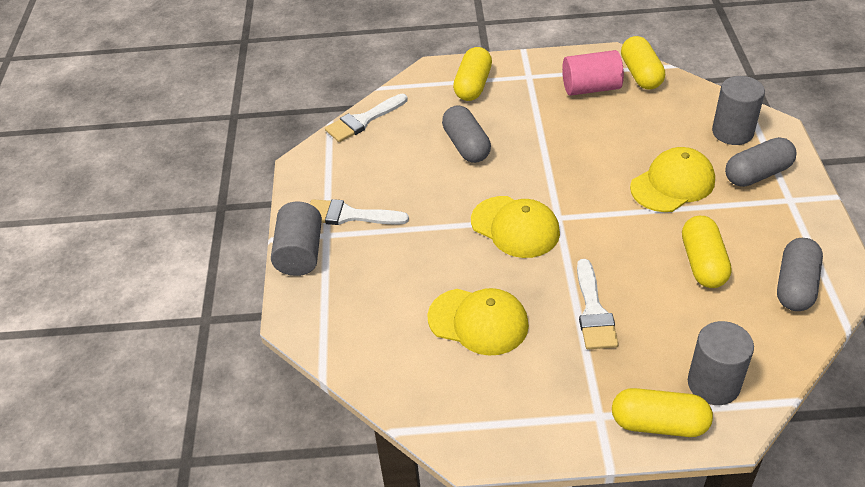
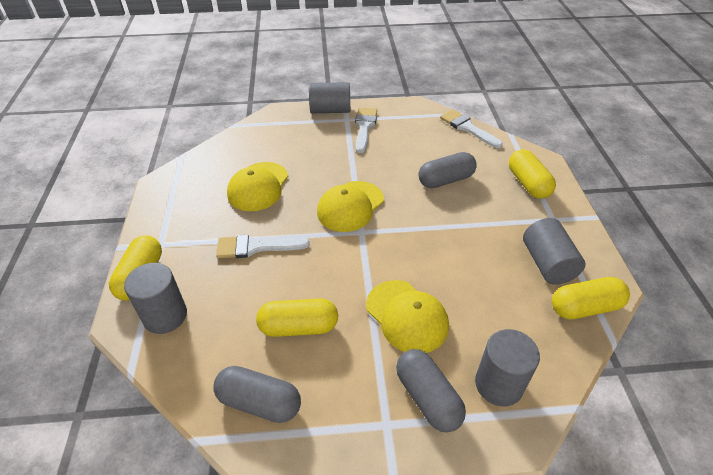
camera: 85 degrees right, 0 degrees up
(473, 85) = (528, 183): yellow capsule -> yellow capsule turned 60 degrees clockwise
(591, 88) = (547, 263): pink cylinder -> grey cylinder

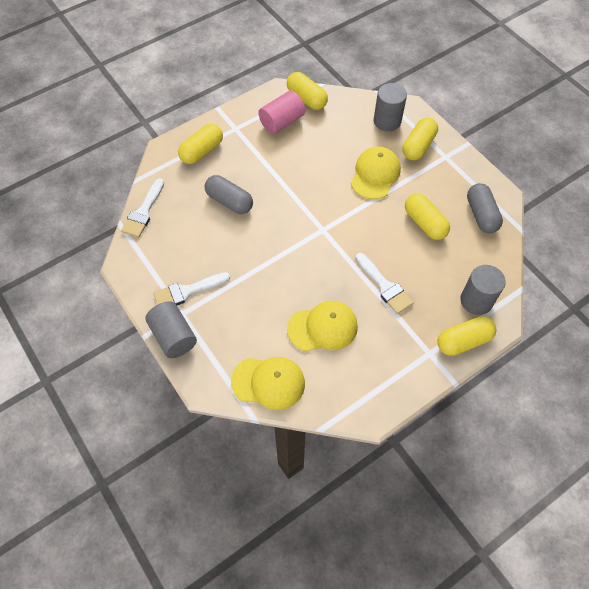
camera: 120 degrees left, 15 degrees up
(350, 206) = (301, 249): yellow cap -> yellow cap (268, 382)
(427, 397) = (418, 146): grey capsule -> yellow capsule
(547, 263) = (282, 122): grey cylinder -> pink cylinder

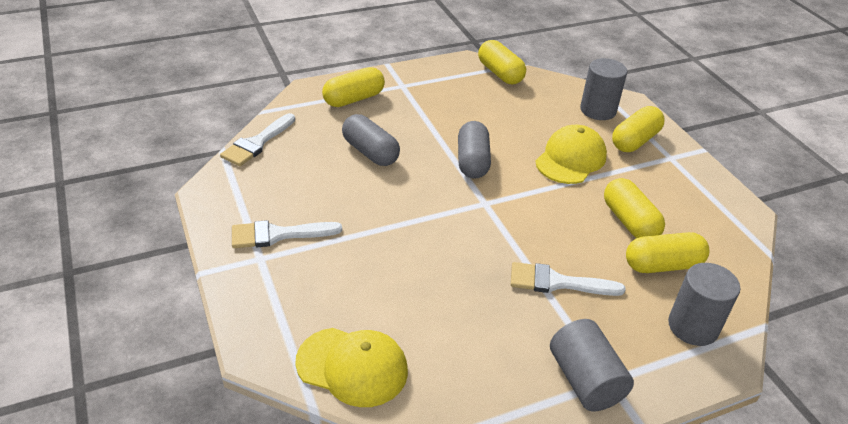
camera: 10 degrees right, 20 degrees down
(173, 336) = (238, 282): grey cylinder -> grey cylinder (585, 380)
(282, 122) = (462, 89): pink cylinder -> none
(323, 327) = (454, 314): yellow cap -> none
(384, 286) = (557, 282): white brush -> white brush turned 120 degrees clockwise
(463, 341) = (666, 375): yellow capsule -> yellow capsule (662, 265)
(481, 215) = (712, 227): grey capsule -> grey capsule (472, 161)

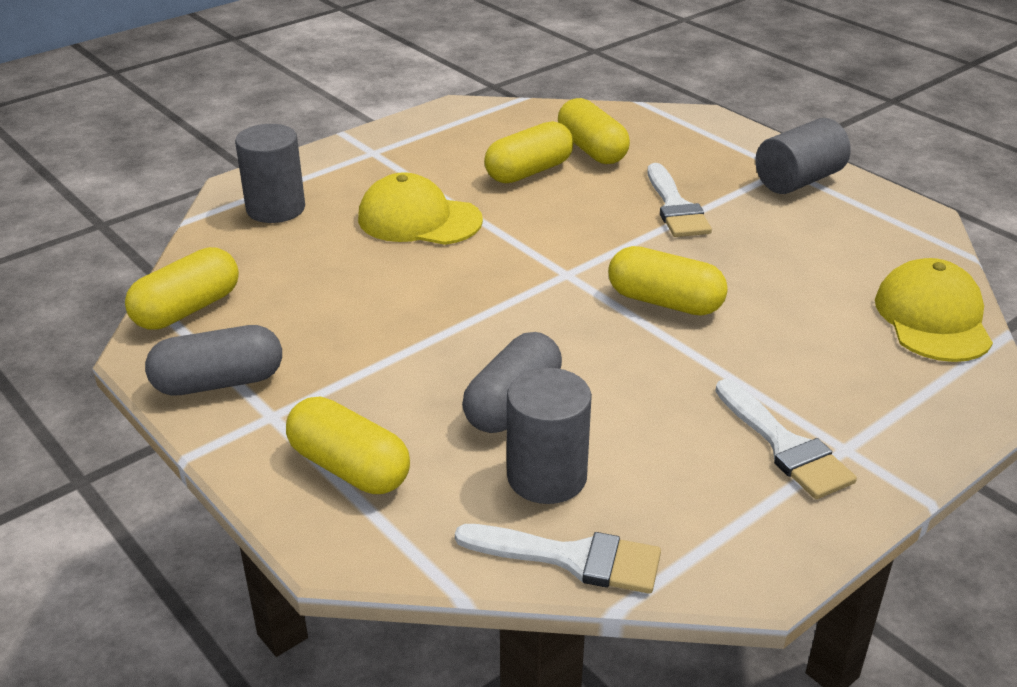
camera: 105 degrees left, 5 degrees down
(472, 161) = (475, 298): grey capsule -> grey capsule (219, 382)
(635, 141) = (346, 177): yellow capsule -> yellow capsule (664, 302)
(693, 326) = (672, 132): grey cylinder -> grey cylinder (547, 477)

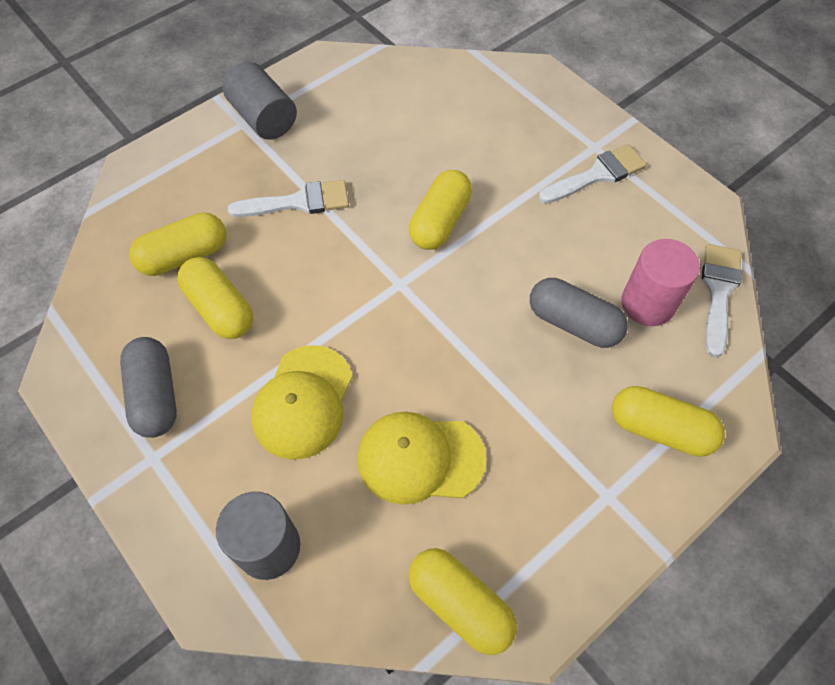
camera: 90 degrees left, 25 degrees up
(219, 382) = (570, 549): grey capsule -> grey capsule (155, 395)
(349, 467) = (660, 429): yellow capsule -> yellow capsule turned 75 degrees clockwise
(547, 477) = (648, 303): grey cylinder -> pink cylinder
(932, 318) = (456, 80): yellow cap -> yellow cap (420, 458)

